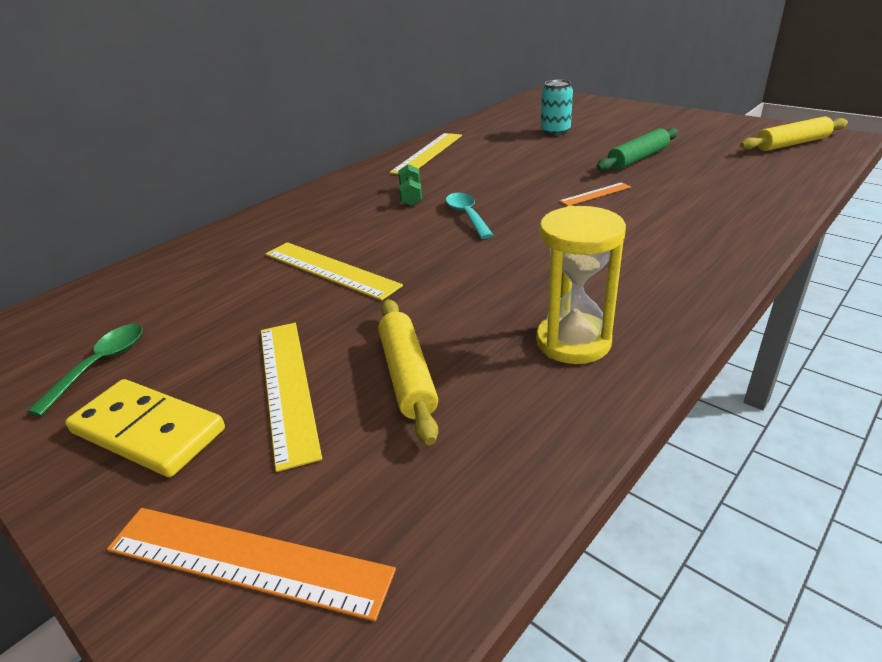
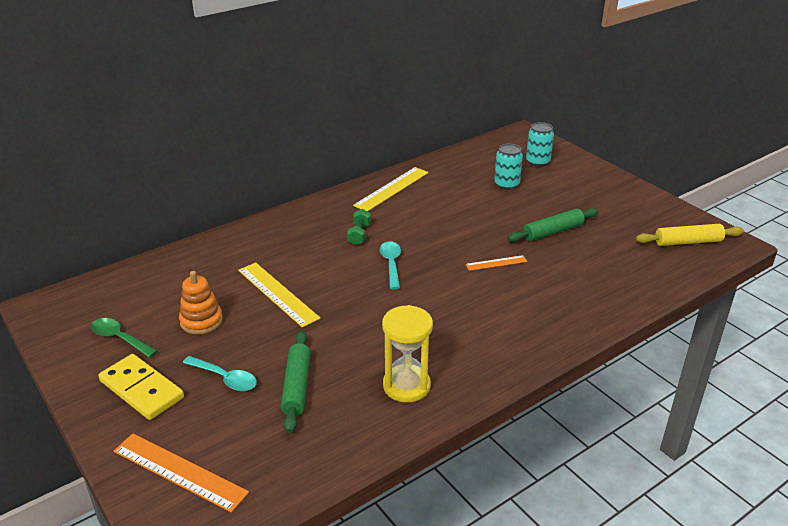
camera: 10 degrees right, 0 degrees up
(100, 365) = (119, 338): green spoon -> green spoon turned 90 degrees counterclockwise
(228, 320) = (201, 321): none -> orange stacking toy
(287, 387) = (225, 378): yellow ruler -> turquoise spoon
(408, 375) = (297, 386): yellow rolling pin -> green rolling pin
(575, 111) = (538, 162): none -> turquoise can

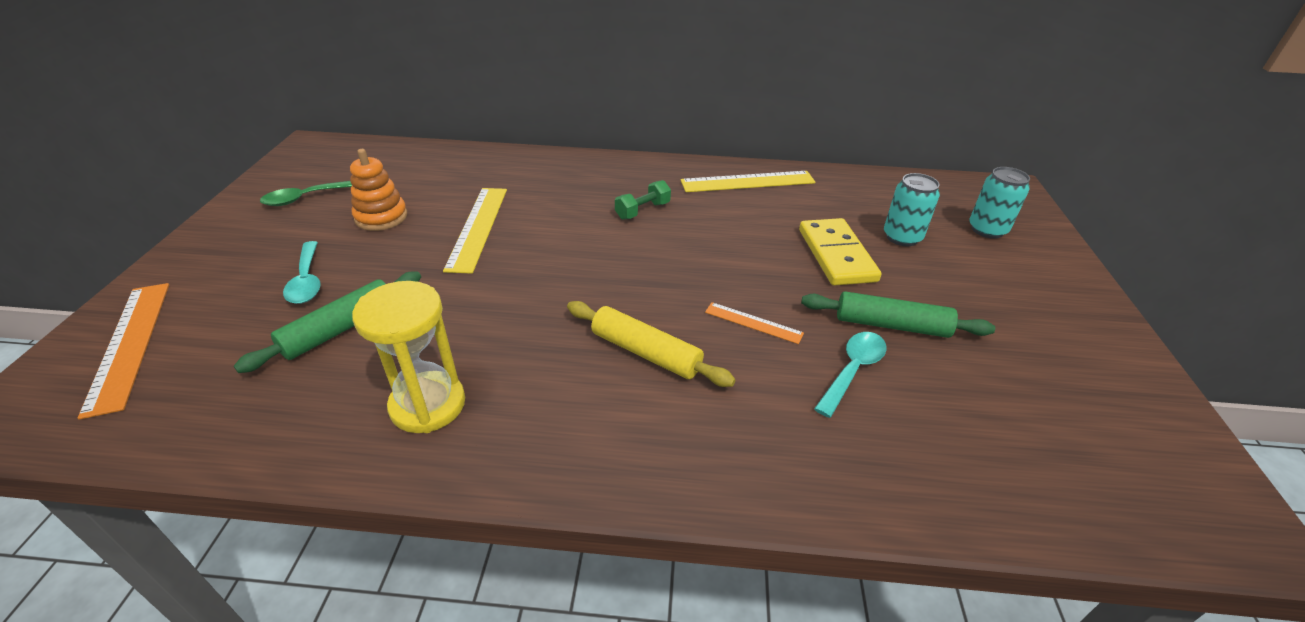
camera: 40 degrees right, 5 degrees up
(119, 338) = (307, 198): green spoon -> green spoon turned 105 degrees counterclockwise
(141, 389) = (243, 249): yellow domino -> yellow domino (836, 255)
(391, 264) = (628, 257): turquoise spoon -> turquoise spoon (852, 371)
(688, 242) = (1131, 467): yellow rolling pin -> yellow rolling pin (645, 353)

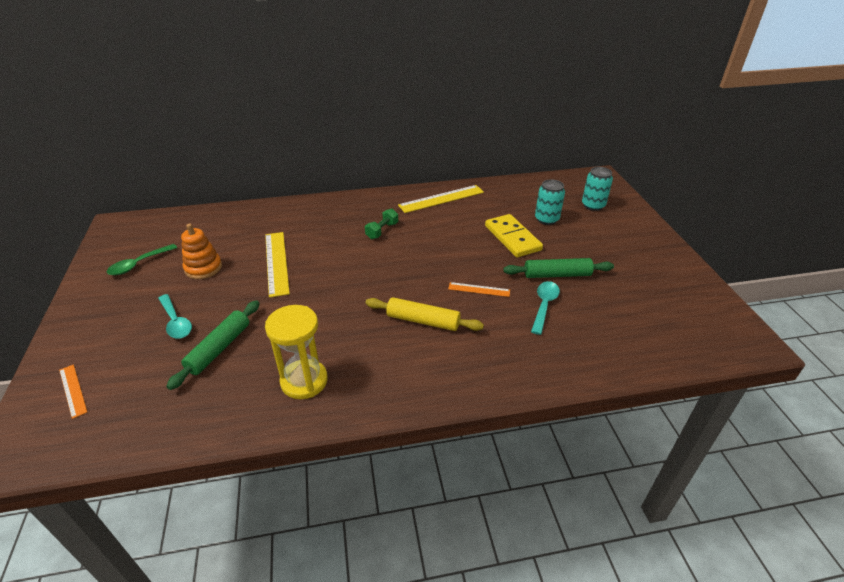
camera: 15 degrees left, 0 degrees up
(129, 344) = (73, 390): orange ruler -> orange ruler, size x0.55

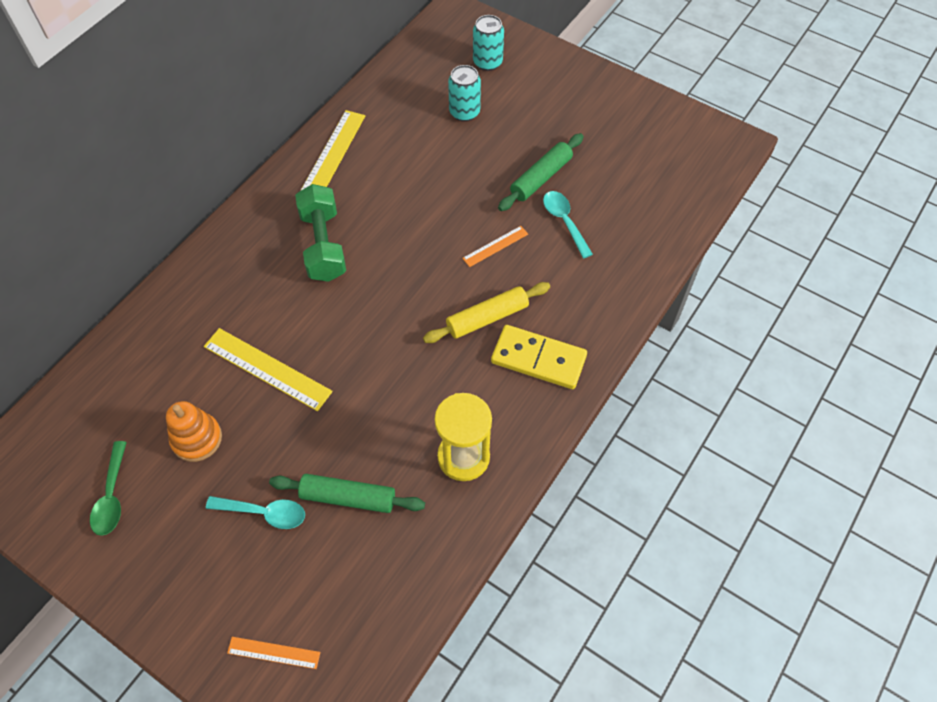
camera: 45 degrees left, 20 degrees up
(219, 348) = (348, 497): green rolling pin -> green rolling pin turned 60 degrees counterclockwise
(382, 231) = (323, 245): green dumbbell -> green dumbbell, size x1.83
(512, 238) = (459, 160): yellow domino -> yellow domino (538, 359)

